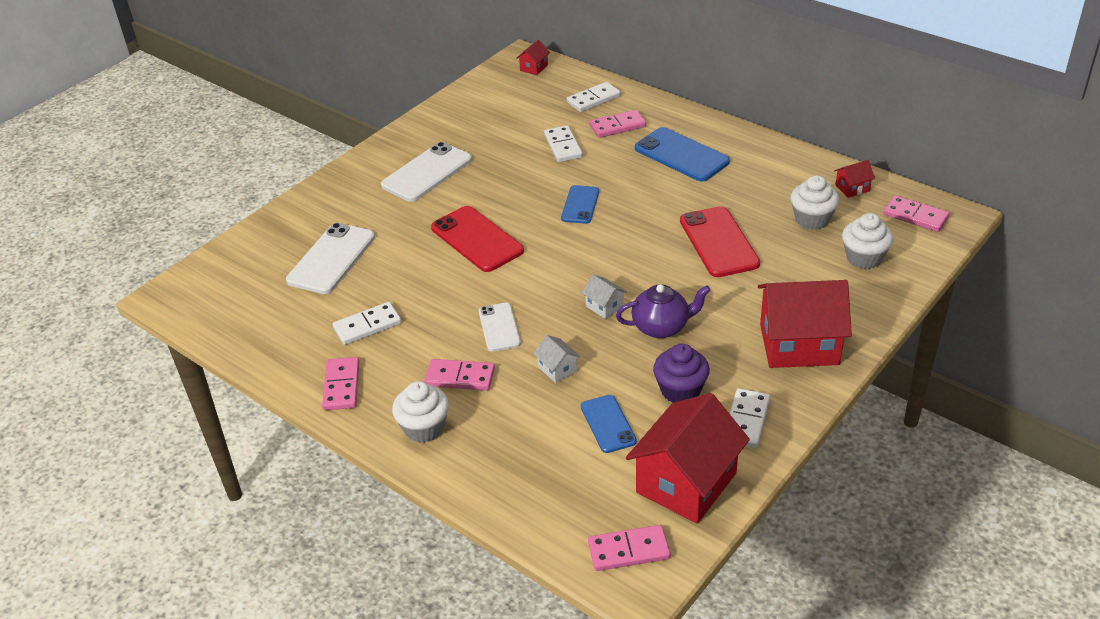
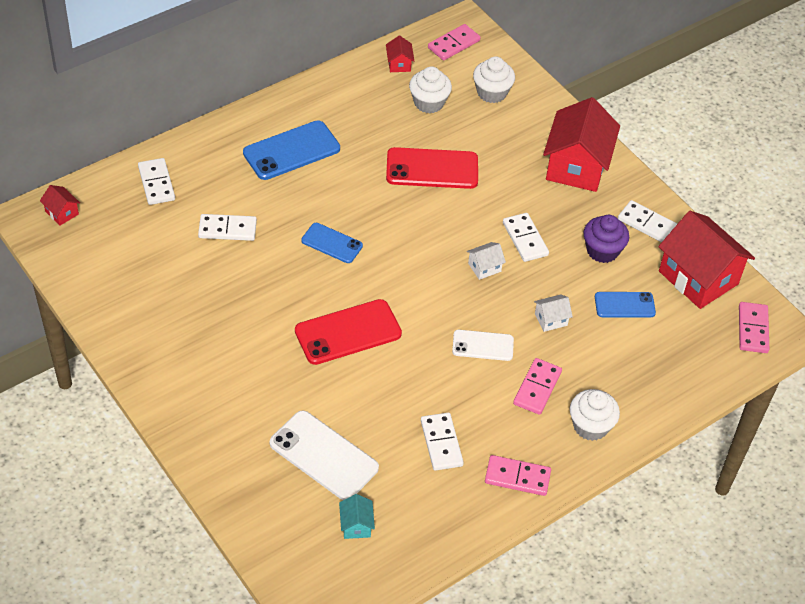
camera: 80 degrees left, 10 degrees up
(261, 295) = (356, 525): none -> turquoise house
(427, 172) = (213, 348): white phone -> none
(617, 126) = (216, 180): pink domino -> none
(661, 327) = (525, 239): purple teapot -> white domino

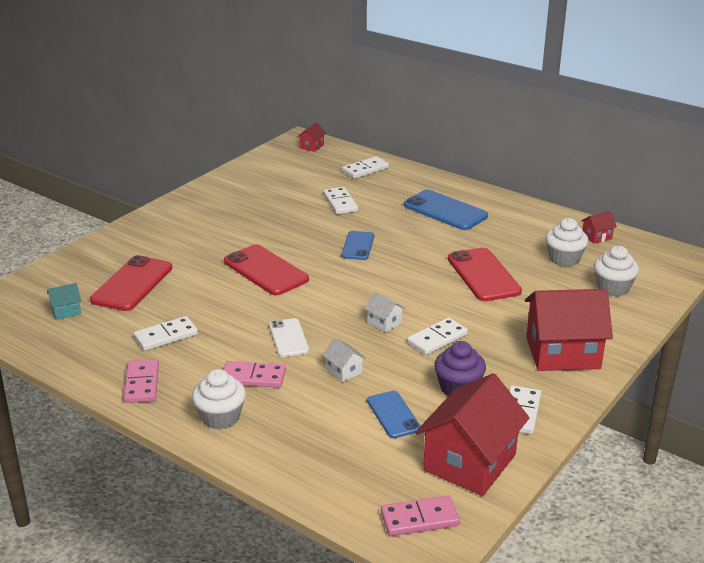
camera: 75 degrees right, 20 degrees down
(323, 456) = (132, 284): white phone -> red phone
(453, 44) = (654, 258): pink domino -> none

